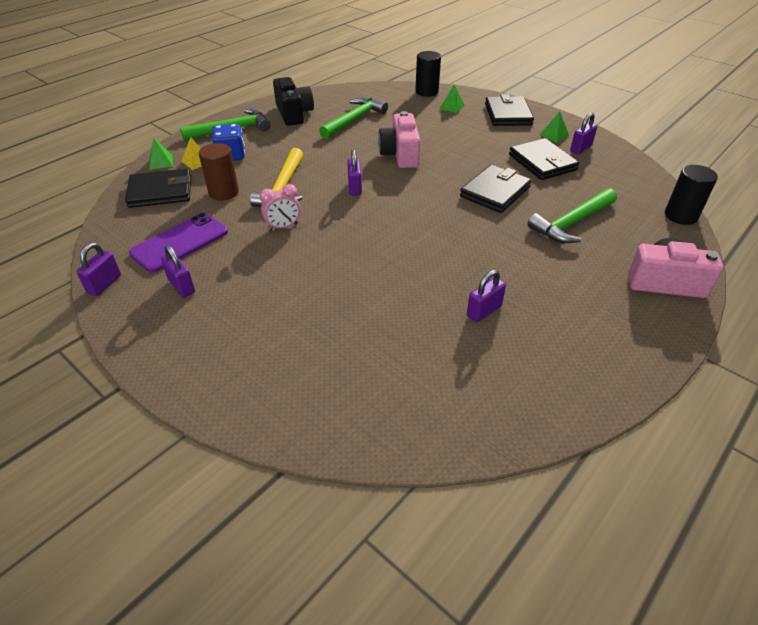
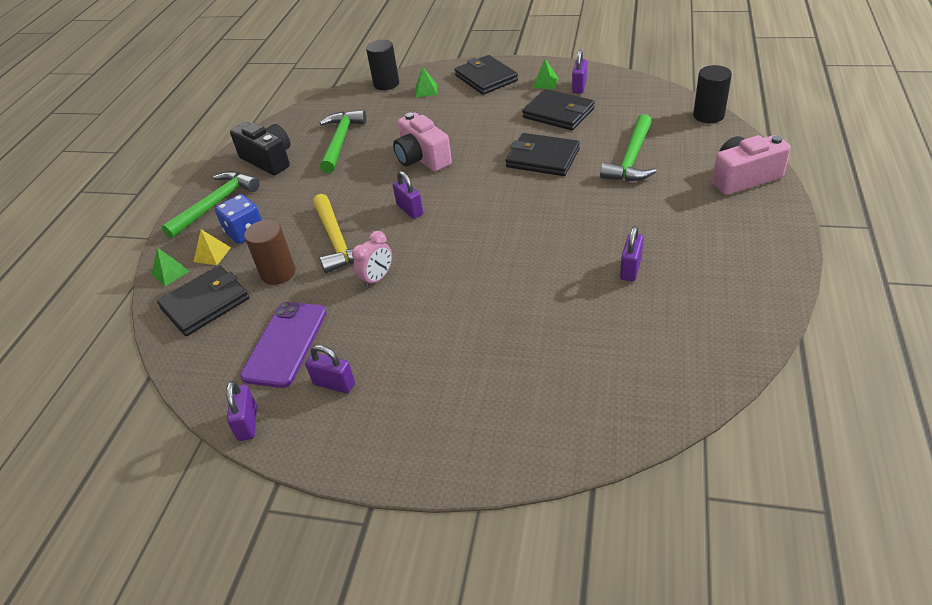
camera: 25 degrees left, 0 degrees up
(495, 192) = (542, 158): black wallet -> black wallet turned 75 degrees counterclockwise

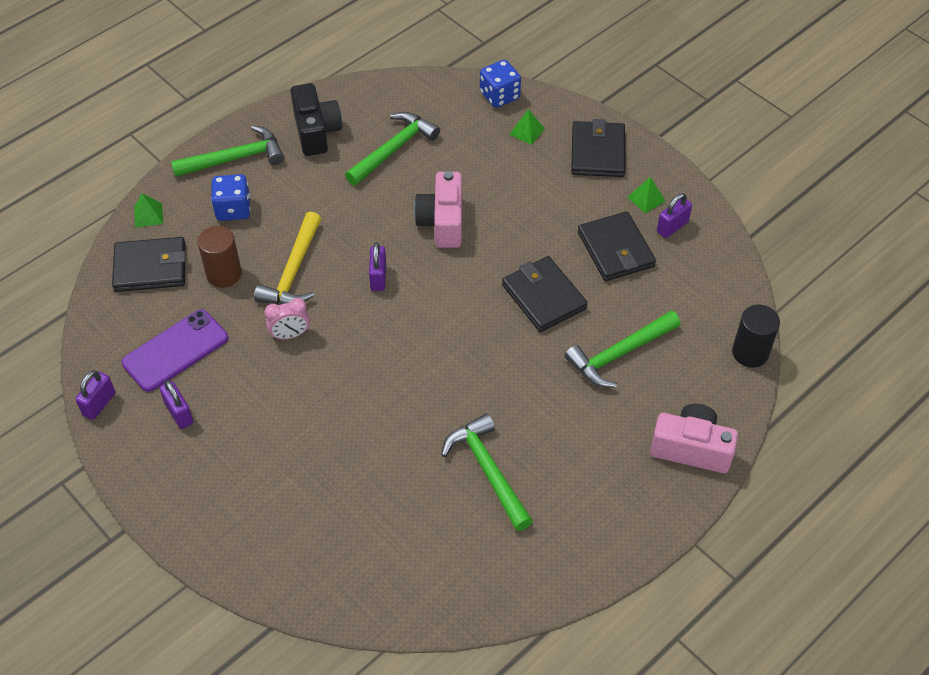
camera: 30 degrees right, 10 degrees up
(212, 254) = (191, 217): yellow pyramid -> none
(386, 84) = (499, 96): black cylinder -> blue dice
(630, 269) = (488, 471): purple padlock -> green hammer

